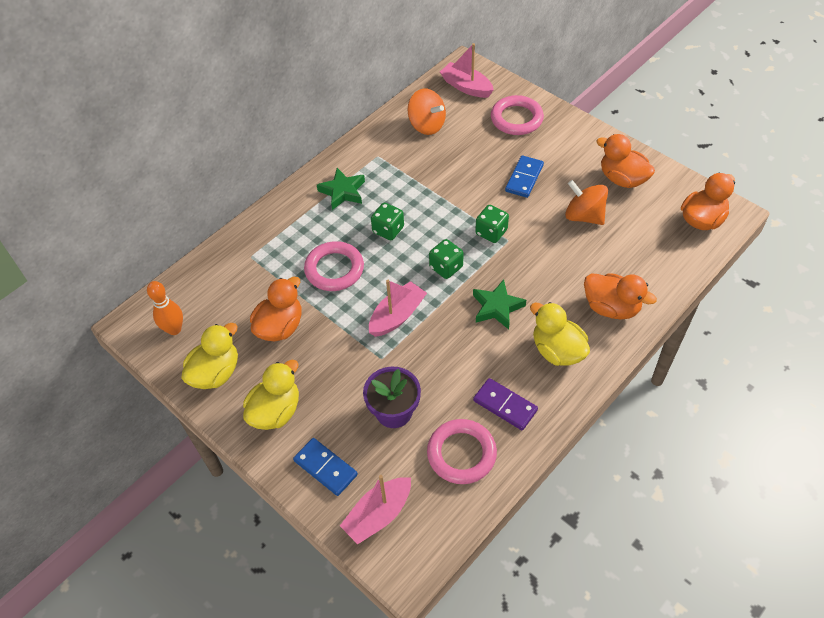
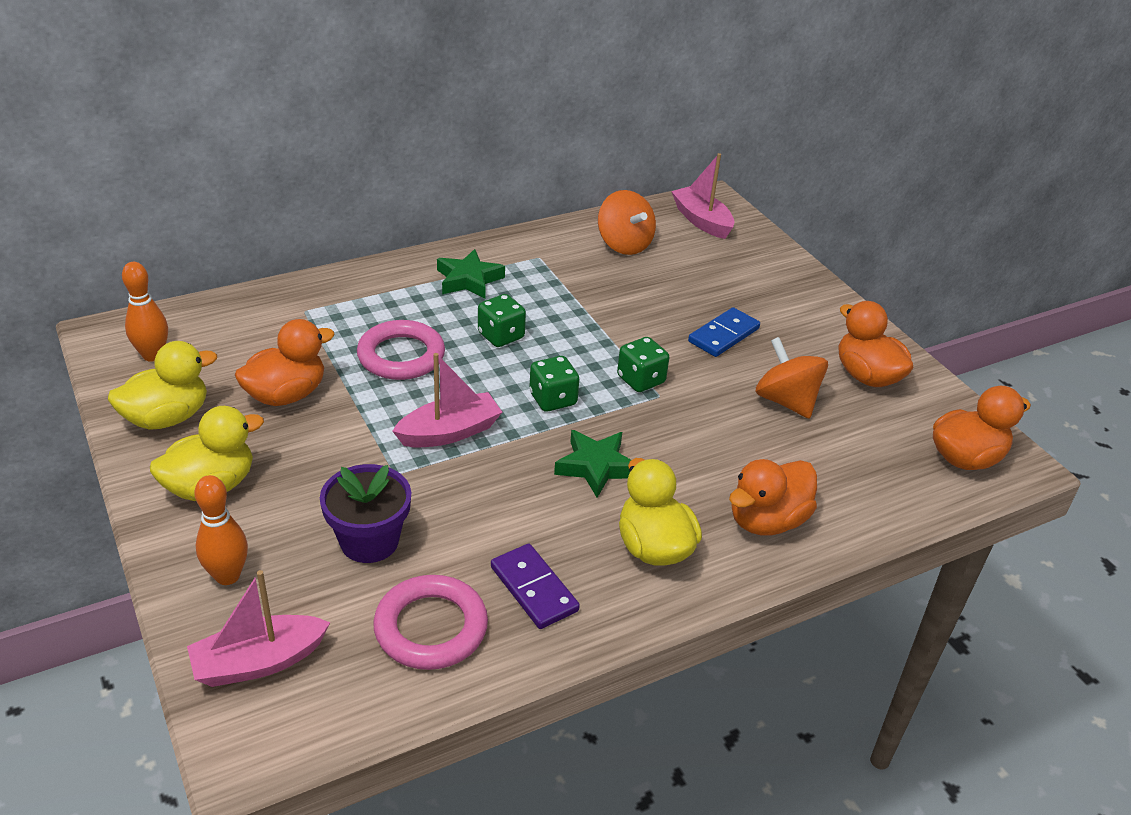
camera: 15 degrees right, 15 degrees down
(325, 468) = (227, 576): blue domino -> orange bowling pin
(516, 119) = (751, 270): pink ring -> none
(611, 307) = (767, 521): orange duck -> orange duck turned 90 degrees clockwise

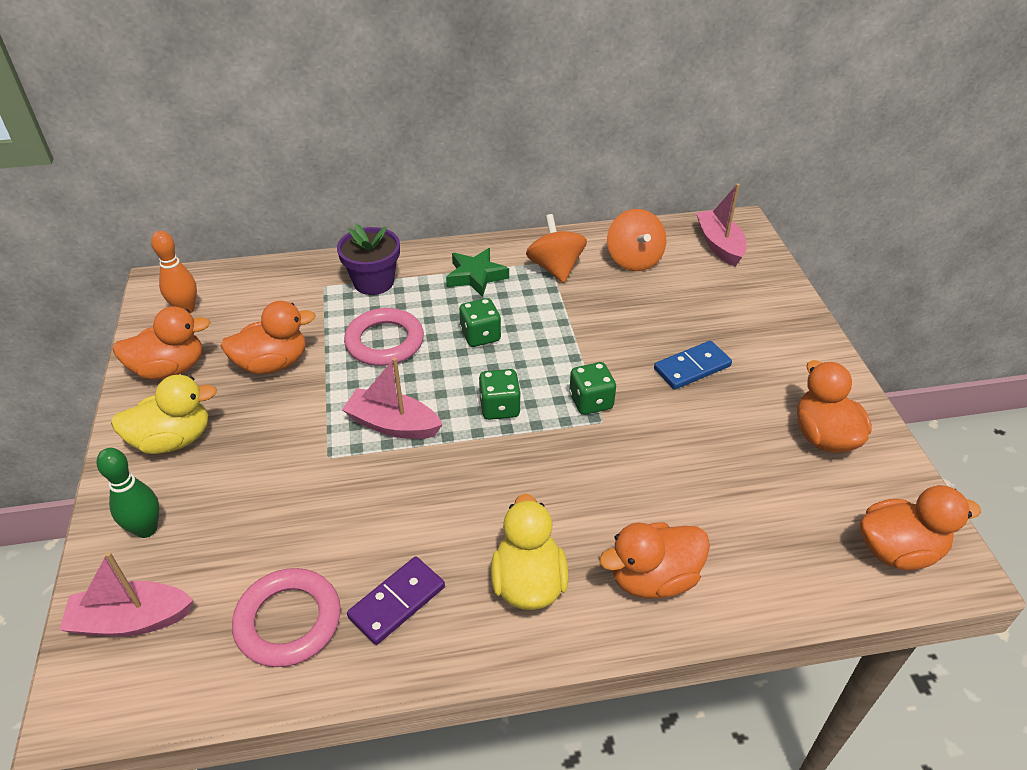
camera: 20 degrees right, 5 degrees up
(167, 418) = (170, 369): yellow duck -> orange duck
(227, 576) = (146, 529): orange bowling pin -> green bowling pin
(369, 541) = (276, 520): purple flower pot -> purple flower pot (373, 282)
(449, 432) = (393, 424): pink boat -> pink boat turned 150 degrees counterclockwise
(534, 589) = (397, 602): purple domino -> purple domino turned 60 degrees clockwise
(596, 467) = (509, 485): green star -> none
(786, 401) = (727, 449): orange spinning top -> orange spinning top (555, 268)

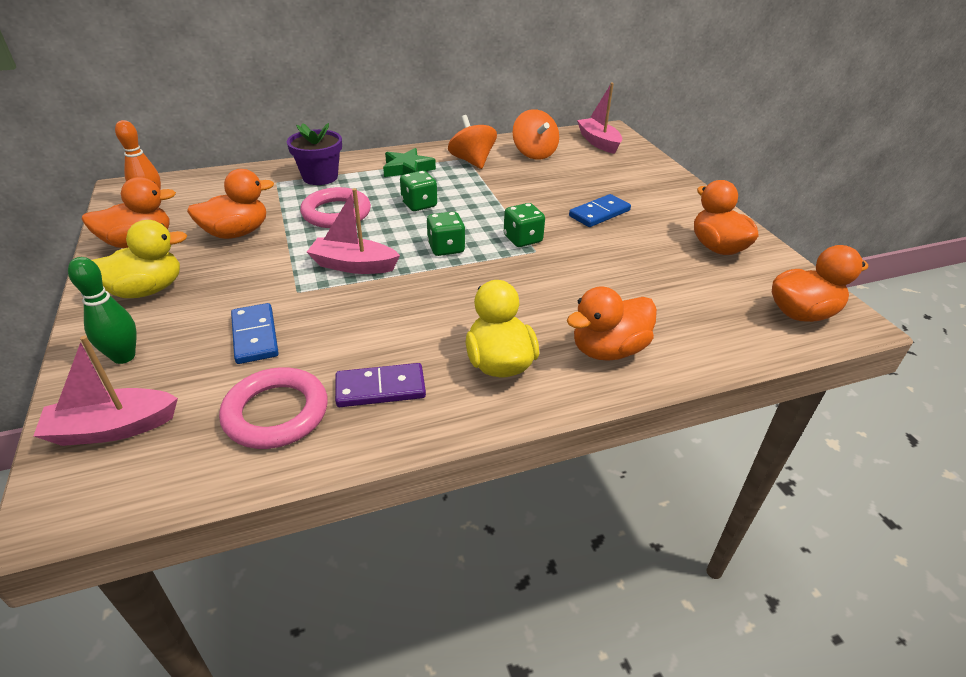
camera: 10 degrees left, 5 degrees down
(277, 515) = (255, 336): none -> blue domino
(397, 602) = (380, 388): purple domino -> purple domino turned 45 degrees clockwise

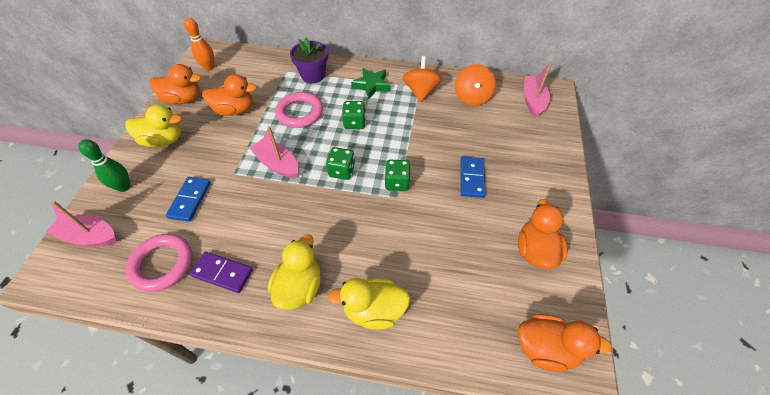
camera: 30 degrees right, 15 degrees up
(599, 213) = (472, 178): blue domino -> blue domino turned 75 degrees counterclockwise
(608, 350) = (374, 310): orange duck -> yellow duck

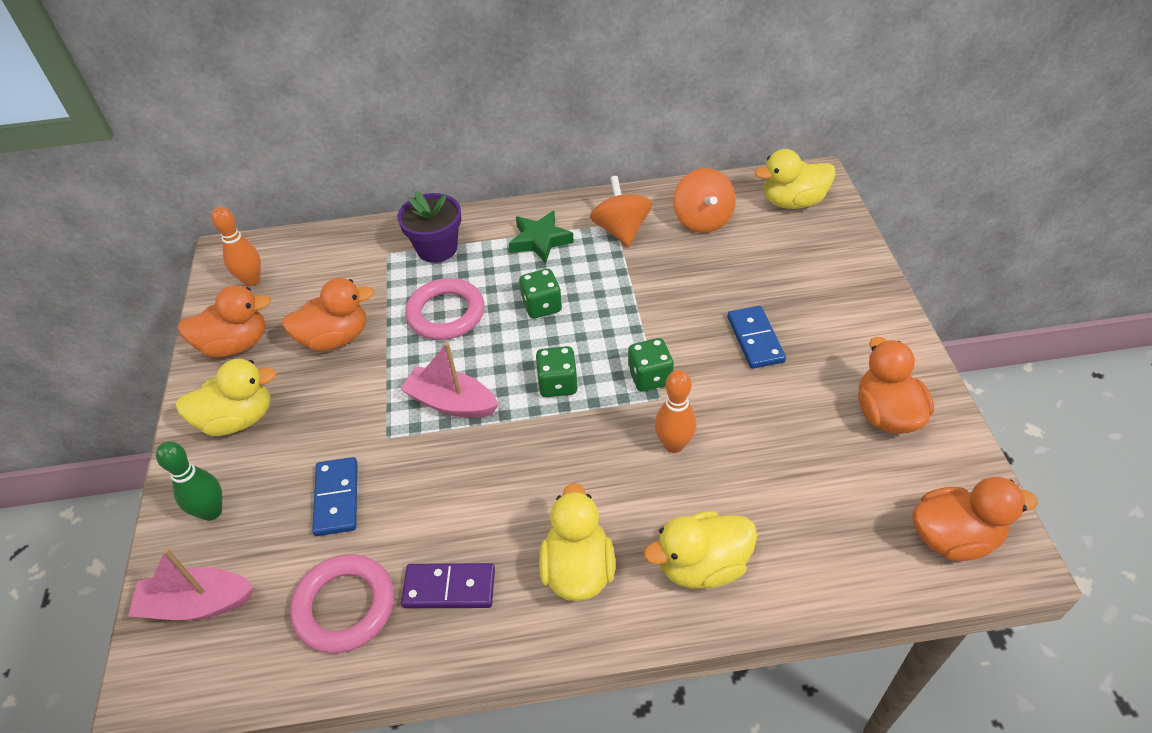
camera: 15 degrees left, 5 degrees down
(392, 228) = (674, 444): none -> orange bowling pin
(533, 101) = (792, 202): pink boat -> yellow duck

